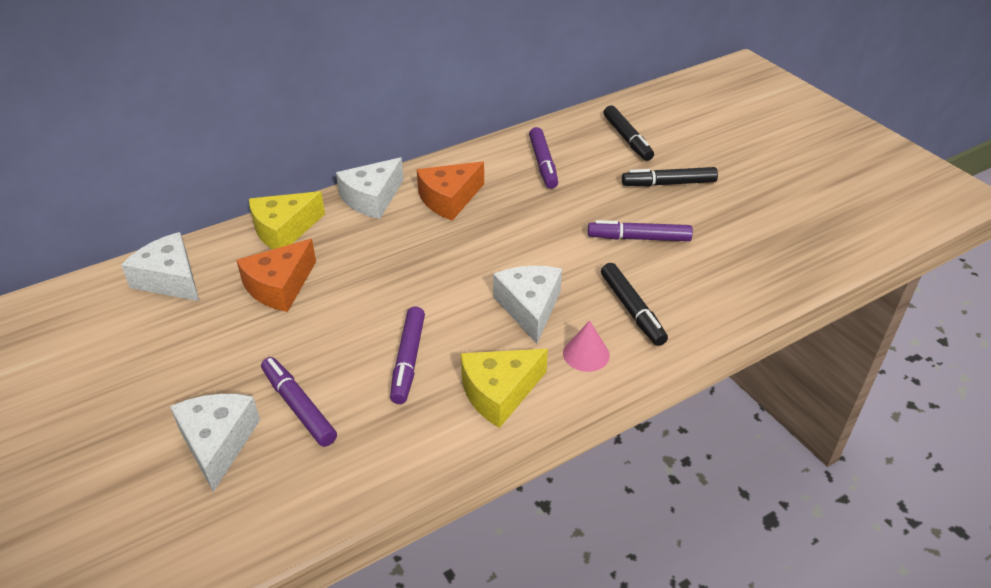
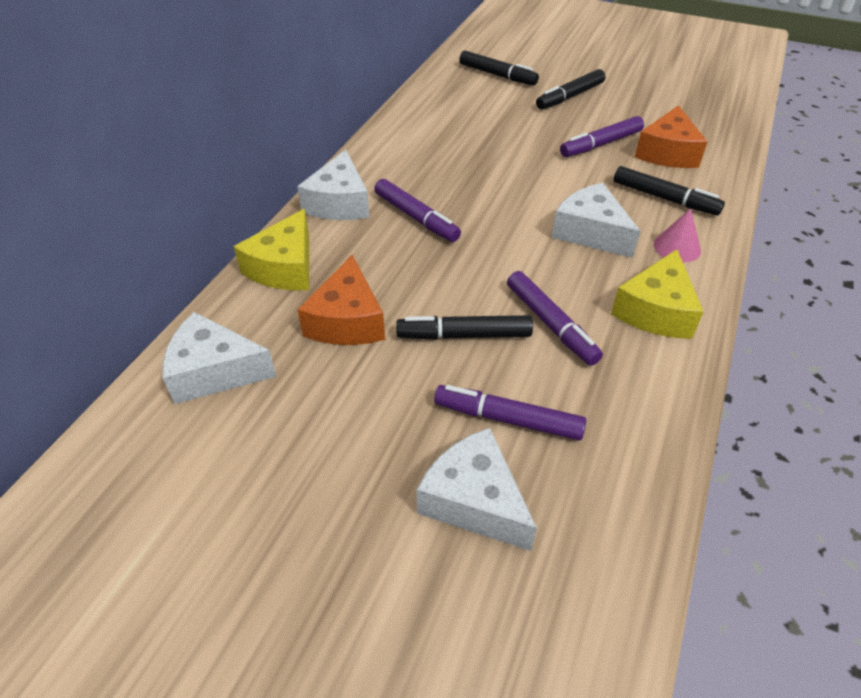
camera: 35 degrees left, 5 degrees up
(340, 336) = (464, 335): none -> black marker
(449, 199) = (412, 175): orange cheese -> orange cheese (667, 153)
(543, 163) = (455, 117): purple marker -> purple marker (416, 217)

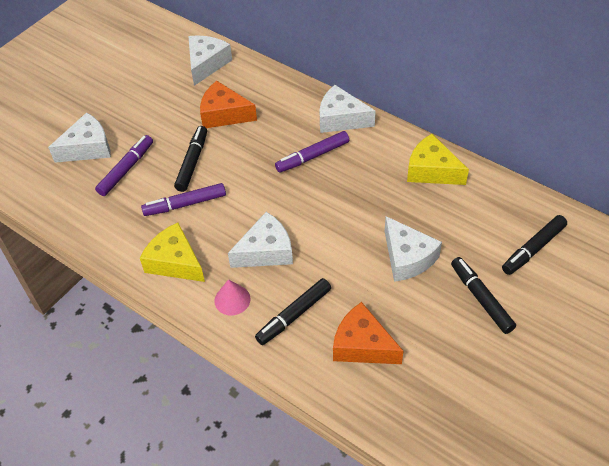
camera: 105 degrees right, 5 degrees up
(285, 267) = (280, 91): yellow cheese -> yellow cheese (431, 170)
(544, 137) = (407, 258): none -> white cheese
(601, 144) = (387, 297): purple marker -> none

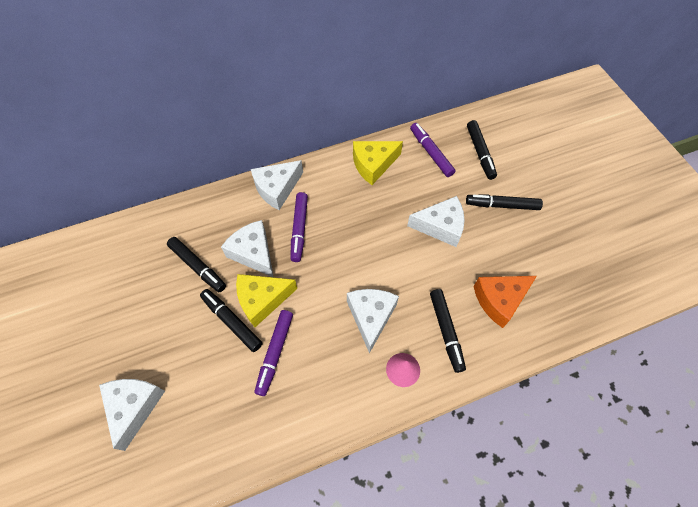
camera: 60 degrees left, 10 degrees up
(126, 169) = (193, 384): purple marker -> purple marker (431, 153)
(175, 262) = (333, 396): yellow cheese -> yellow cheese (262, 300)
(206, 64) = (124, 247): white cheese -> white cheese (253, 253)
(224, 114) = (197, 267): orange cheese -> black marker

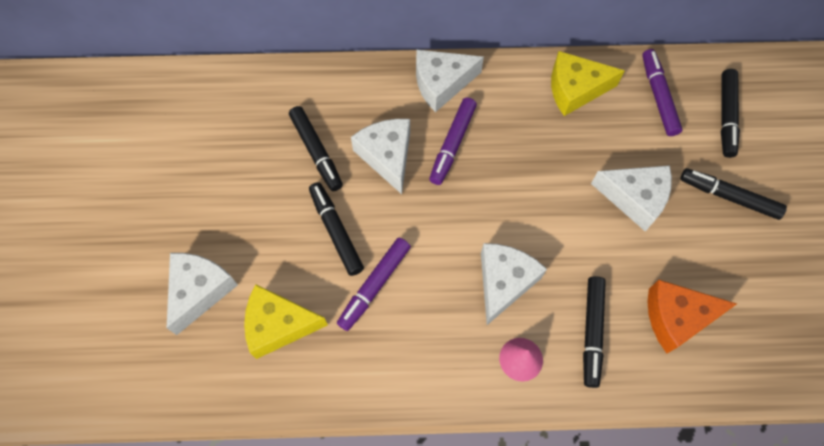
camera: 20 degrees right, 5 degrees up
(262, 300) = (379, 217): yellow cheese -> yellow cheese (278, 325)

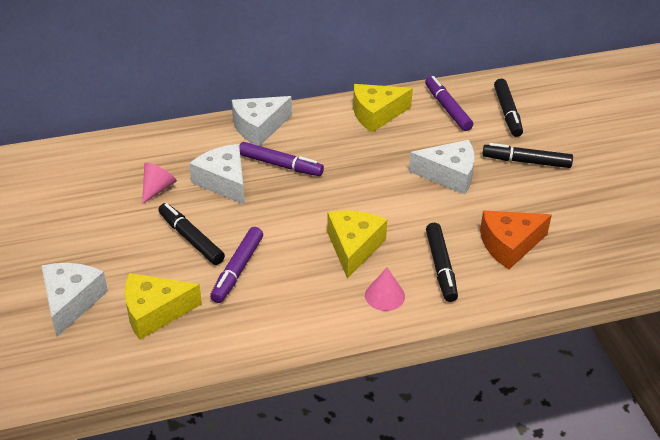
camera: 15 degrees left, 25 degrees down
(316, 152) = (157, 189): black marker -> pink cone
(452, 144) = (280, 165): purple marker -> purple marker turned 75 degrees counterclockwise
(504, 282) = (354, 247): white cheese -> yellow cheese

